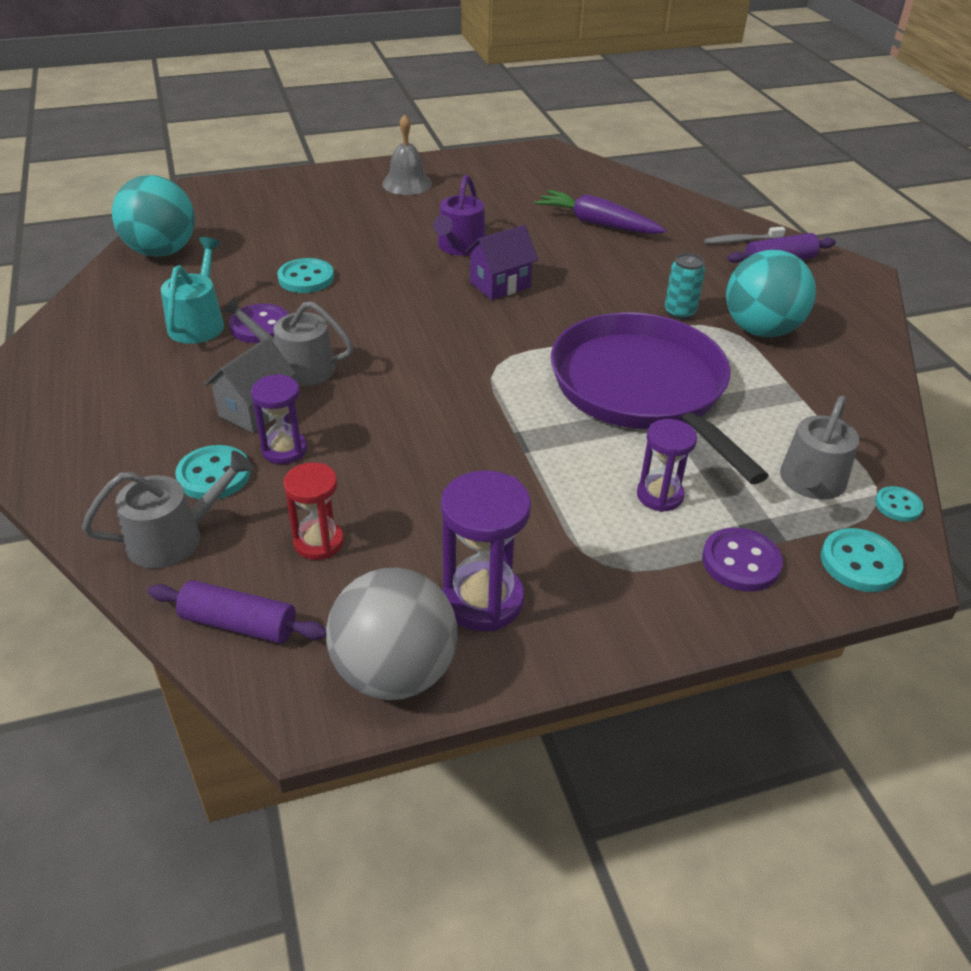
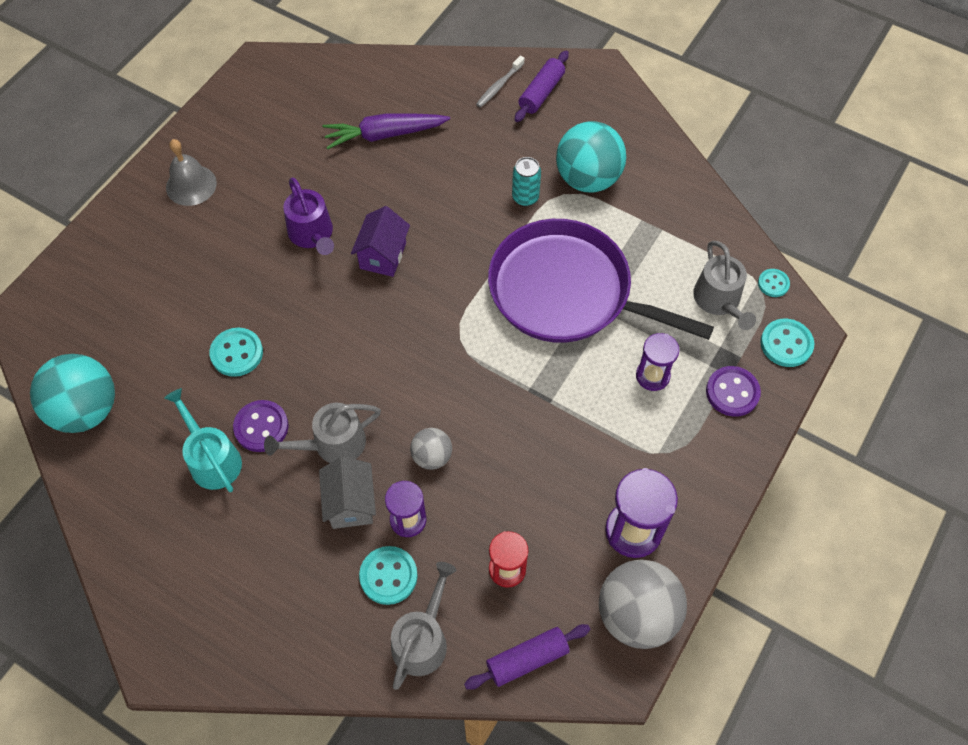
camera: 40 degrees left, 20 degrees up
(365, 422) = (432, 456): none -> grey ball

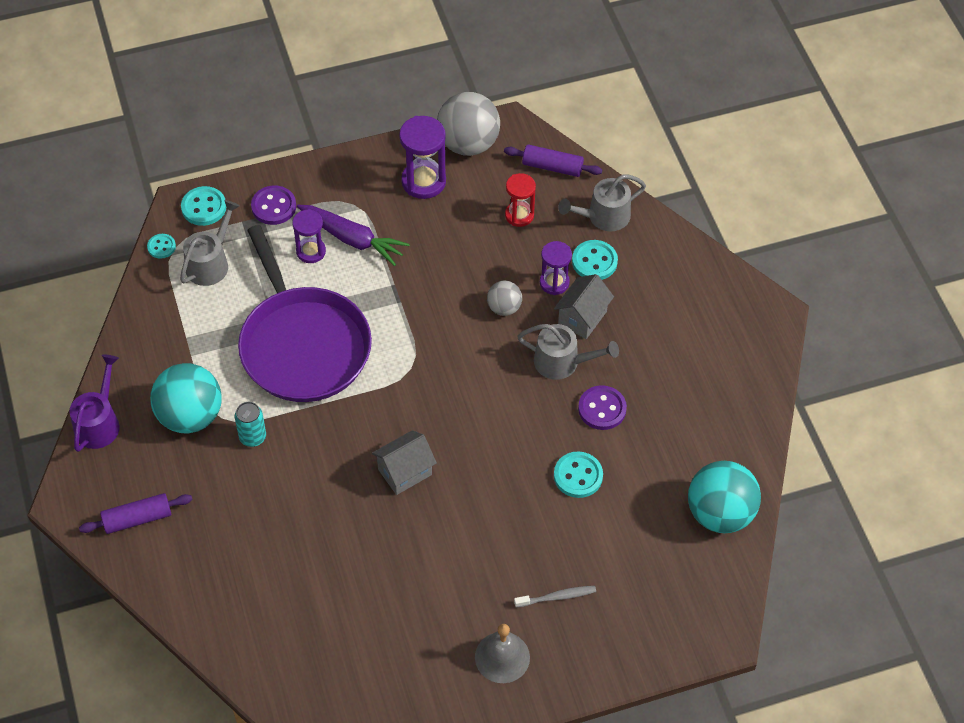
camera: 140 degrees left, 5 degrees down
(212, 459) = (652, 411): turquoise watering can -> none
(312, 234) = (442, 532): purple watering can -> purple watering can (99, 423)
(383, 255) = (405, 472): purple house -> grey house
(385, 135) = (302, 580): purple carrot -> purple carrot (352, 239)
(499, 86) = (162, 553): grey toothbrush -> grey toothbrush (557, 597)

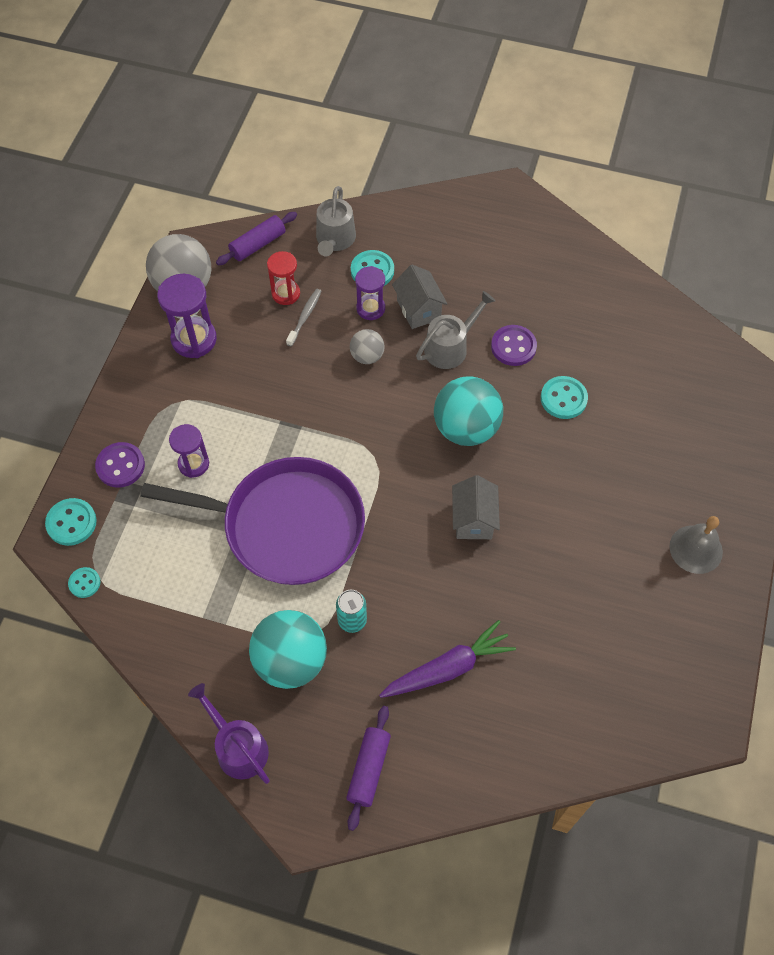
camera: 55 degrees left, 5 degrees up
(210, 263) = (138, 552): grey watering can -> none
(352, 239) = (207, 425): purple carrot -> purple carrot (447, 668)
(557, 597) = (664, 478): grey toothbrush -> grey toothbrush (305, 317)
(719, 513) = (660, 327): turquoise ball -> turquoise ball (466, 428)

